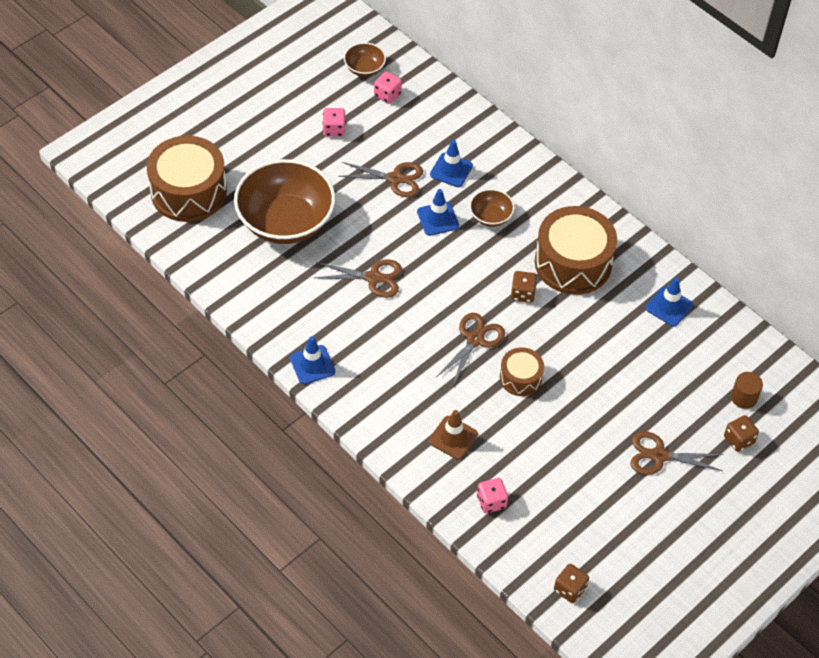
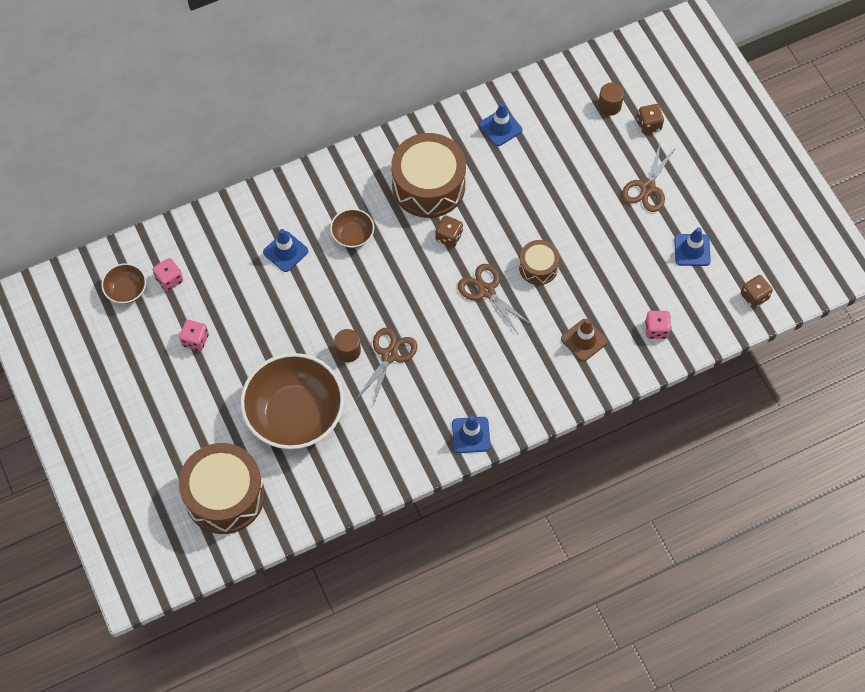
camera: 70 degrees left, 10 degrees up
(366, 244) = (348, 351): none -> brown cylinder
(395, 179) = (278, 302): brown scissors -> none
(438, 219) = (339, 280): blue traffic cone -> blue traffic cone (692, 250)

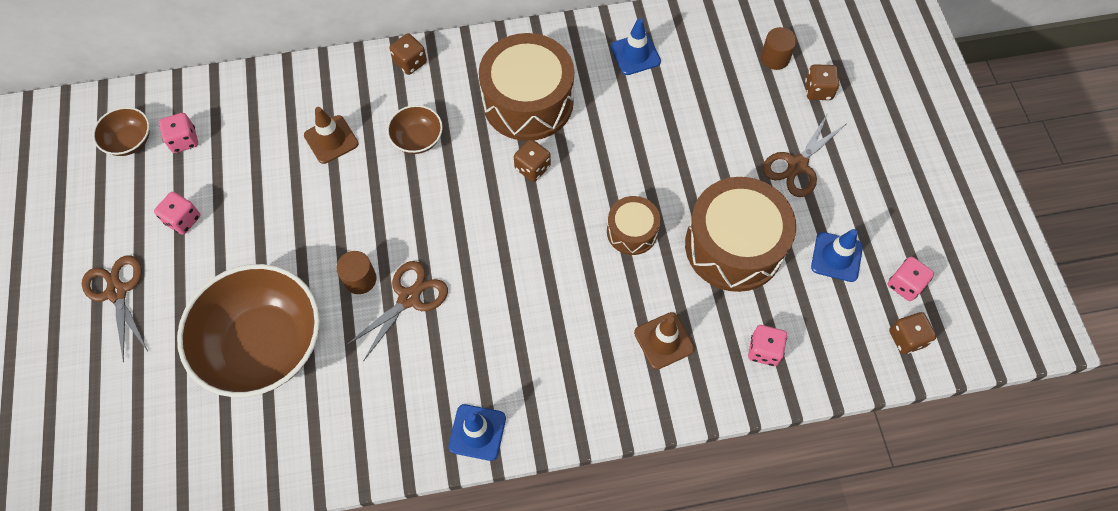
camera: 15 degrees right, 0 degrees up
(224, 495) = (134, 431): brown drum -> brown drum (734, 246)
(285, 251) = (331, 139): blue traffic cone -> brown traffic cone
(325, 175) = (410, 62): none -> brown dice
(486, 291) = (557, 245): brown scissors -> brown scissors (117, 292)
(745, 258) = (905, 285): none -> pink dice

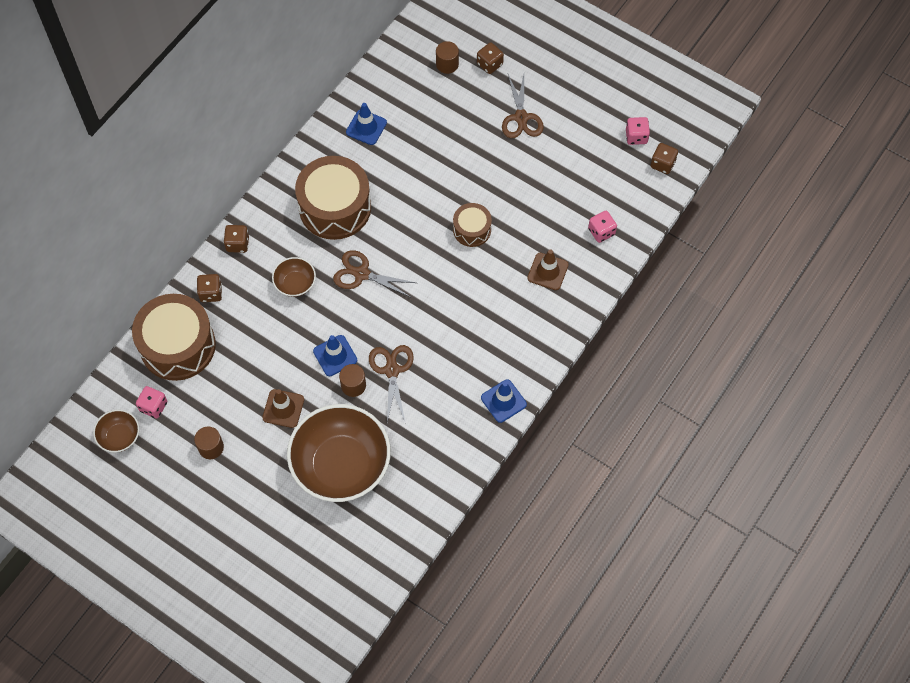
camera: 45 degrees left, 0 degrees up
(117, 292) = (222, 517): brown scissors -> brown scissors (361, 274)
(183, 220) = (211, 447): pink dice -> brown cylinder
(331, 139) = (244, 328): brown traffic cone -> brown traffic cone (283, 408)
(532, 168) = (380, 242): brown dice -> brown dice (211, 293)
(734, 246) = (532, 191): brown drum -> brown drum (177, 345)
(836, 257) = (589, 151): blue traffic cone -> blue traffic cone (335, 356)

